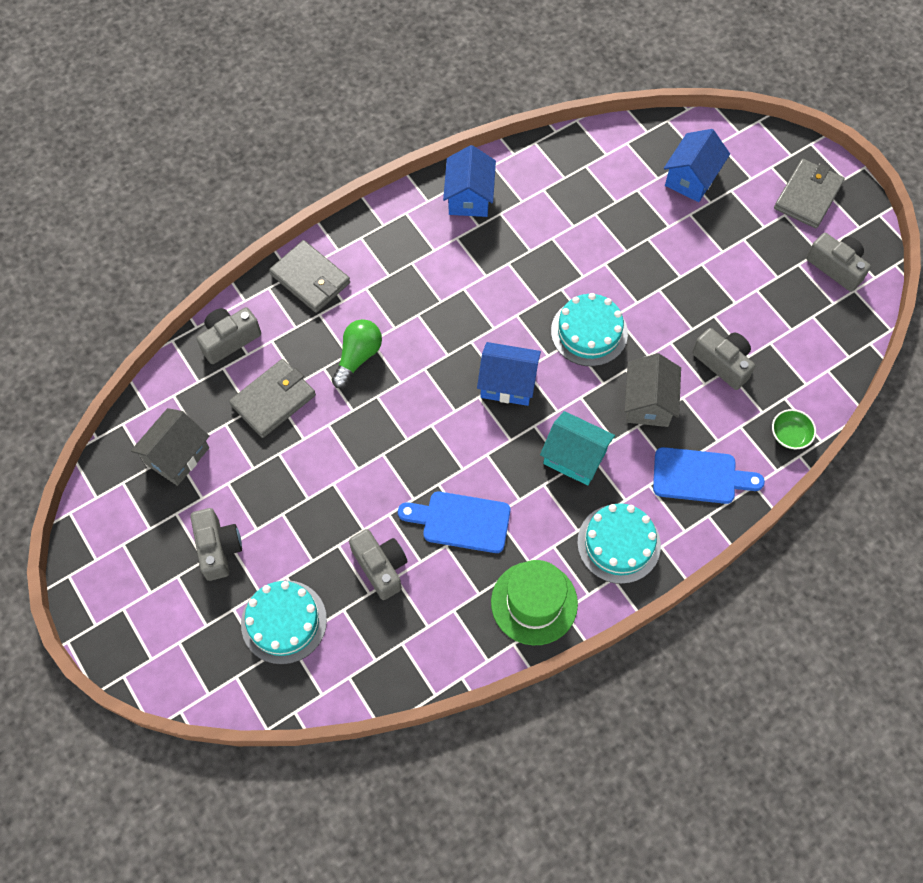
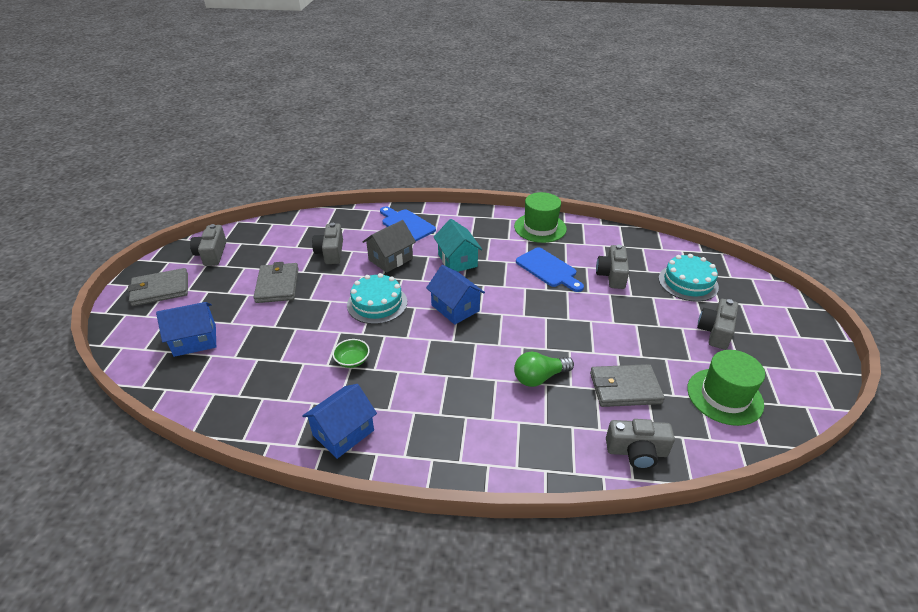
camera: 140 degrees left, 25 degrees down
(177, 456) = (724, 396): grey house -> green hat
(310, 279) = (531, 455): grey wallet -> grey wallet (277, 285)
(618, 543) = (475, 225): turquoise cake -> none
(790, 435) = (345, 215): green bowl -> green bowl (352, 360)

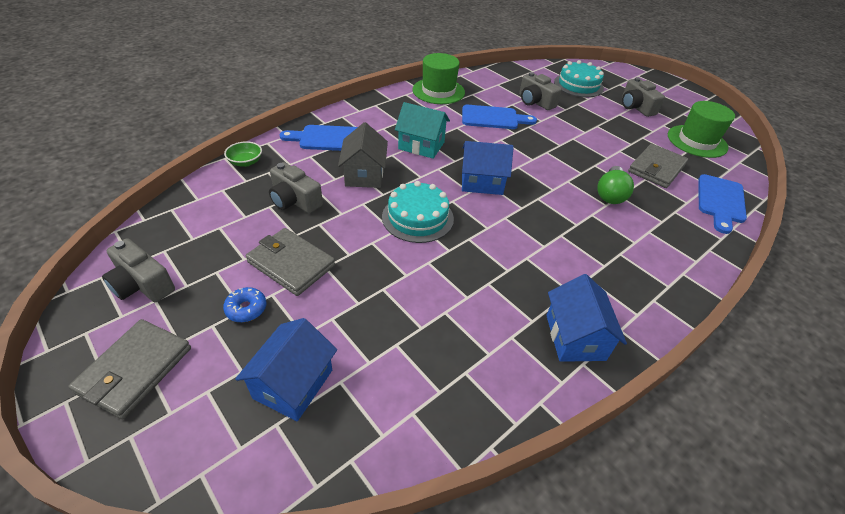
camera: 50 degrees left, 5 degrees up
(229, 293) = (246, 309): none -> blue donut
(352, 360) = (480, 277): green bowl -> green bowl (246, 162)
(636, 452) = (720, 201): grey camera -> blue cutting board

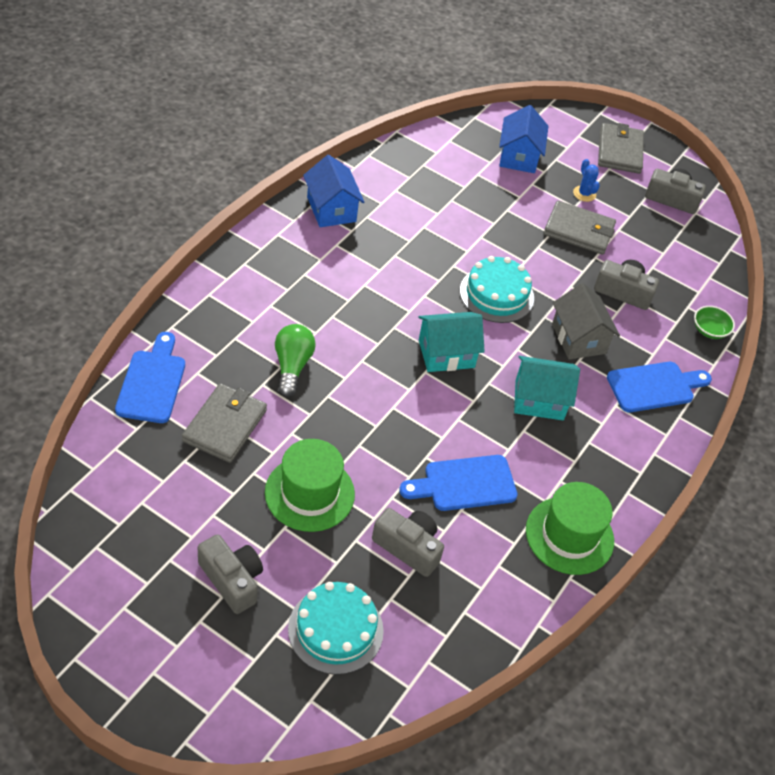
camera: 160 degrees right, 5 degrees up
(246, 309) = (584, 194): blue donut -> blue cactus
(482, 182) = (446, 354): blue house -> turquoise house
(697, 141) = (146, 504): green hat -> green hat (309, 493)

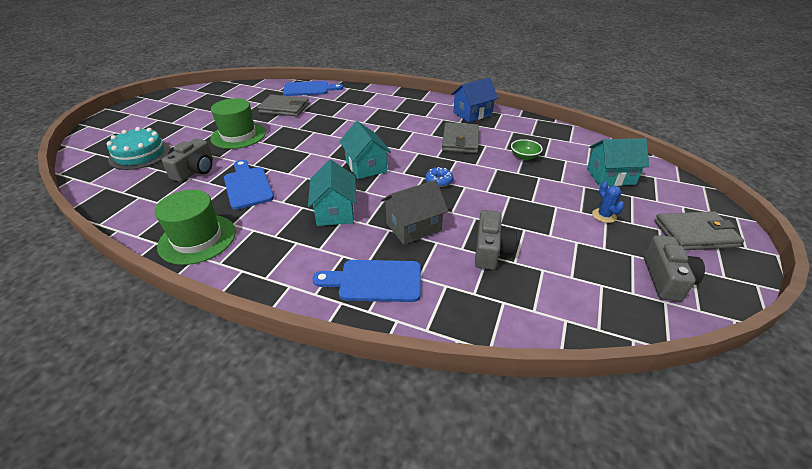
camera: 85 degrees right, 10 degrees down
(232, 580) = (181, 123): grey camera -> none
(292, 366) = (333, 119): green light bulb -> none
(496, 294) = (439, 181): turquoise cake -> blue donut
(518, 156) = (610, 176): blue house -> turquoise house
(579, 231) = (550, 216): grey wallet -> grey wallet (460, 140)
(584, 194) = (604, 216): blue cactus -> blue cactus turned 75 degrees counterclockwise
(654, 387) = (375, 281): blue cutting board -> blue cutting board turned 120 degrees clockwise
(709, 330) = (478, 323): green bowl -> green bowl (524, 156)

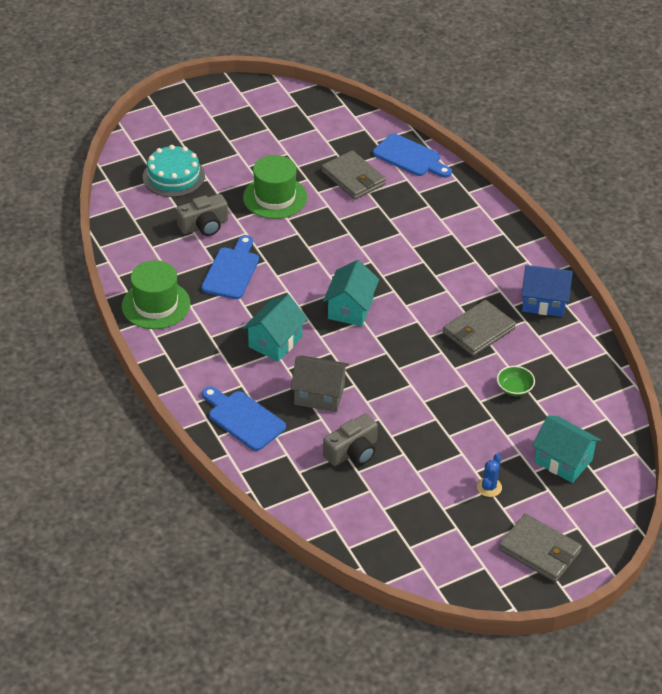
camera: 40 degrees right, 5 degrees up
(439, 181) = (395, 365): blue donut -> none
(666, 279) = (451, 557): grey camera -> none

